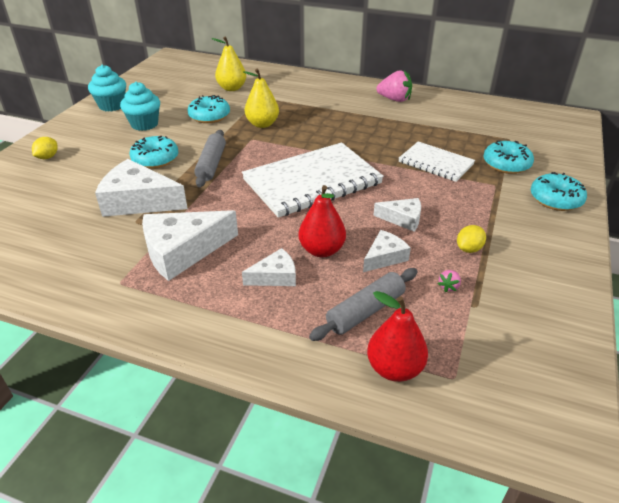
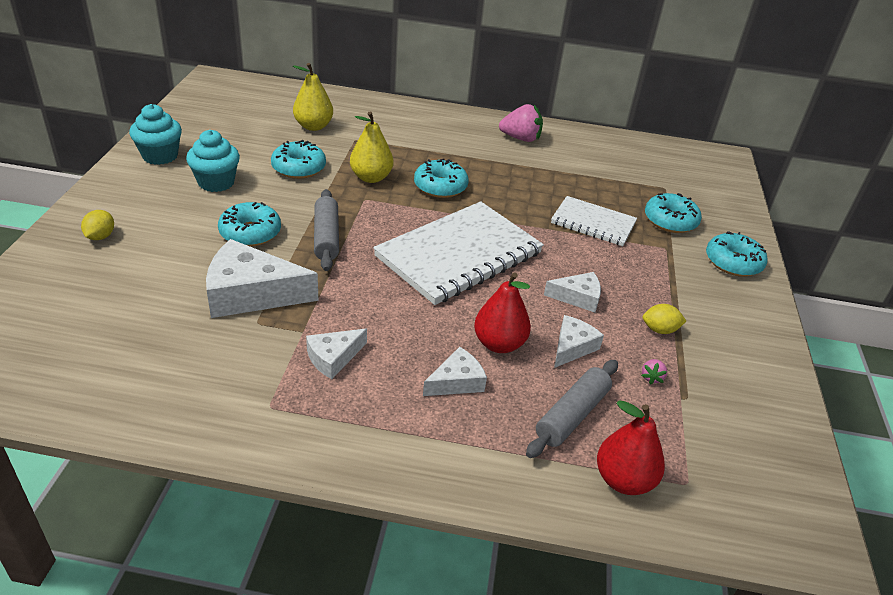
camera: 15 degrees left, 0 degrees up
(182, 251) = (333, 358): white cheese -> white cheese, size x0.54
(315, 132) = (440, 186): none -> turquoise donut
(469, 249) = (659, 330): yellow lemon -> yellow lemon turned 60 degrees clockwise

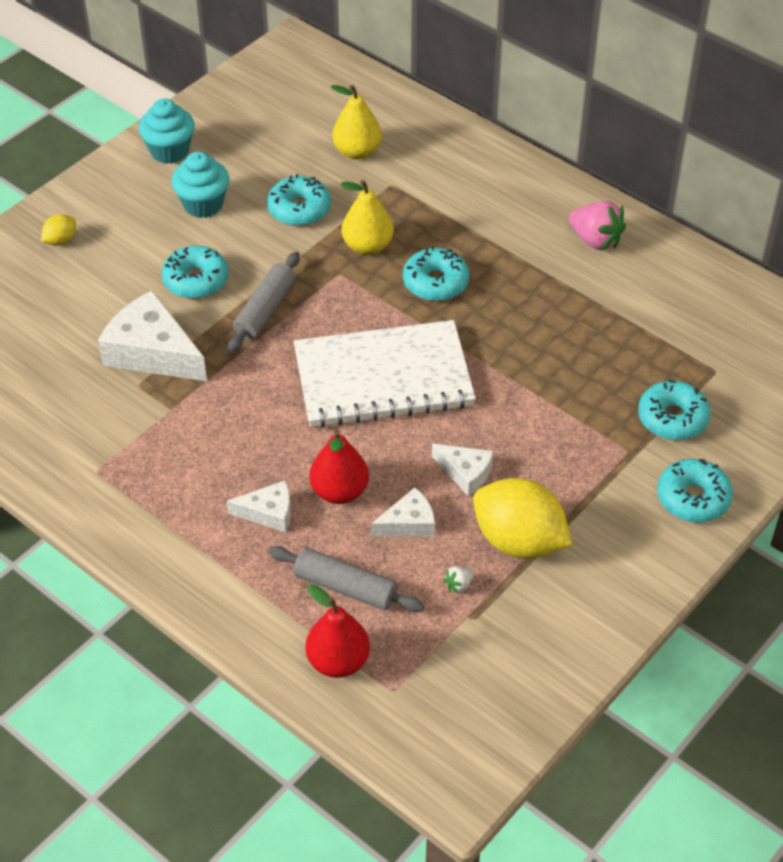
camera: 35 degrees right, 10 degrees up
(333, 358) = (178, 446): white cheese -> none
(572, 415) = (345, 587): grey rolling pin -> grey rolling pin turned 45 degrees clockwise
(593, 223) = (572, 389): white notebook -> none
(651, 377) = (459, 585): pink strawberry -> white strawberry
(659, 330) = (519, 541): yellow lemon -> yellow lemon, size x2.23

